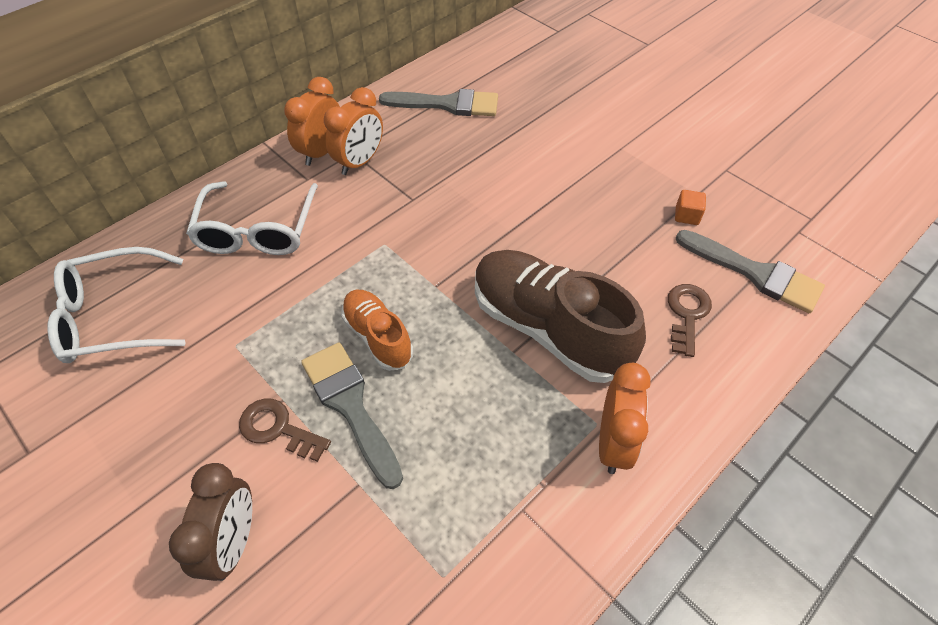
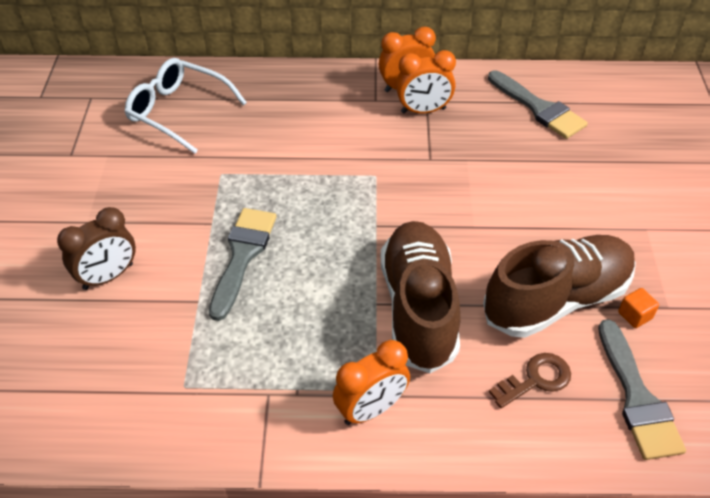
camera: 45 degrees right, 5 degrees down
(257, 230) = (308, 113): white glasses -> none
(278, 428) = (192, 237): brown key -> none
(378, 337) = (304, 229): orange shoe -> none
(629, 243) = (556, 300): none -> brown shoe

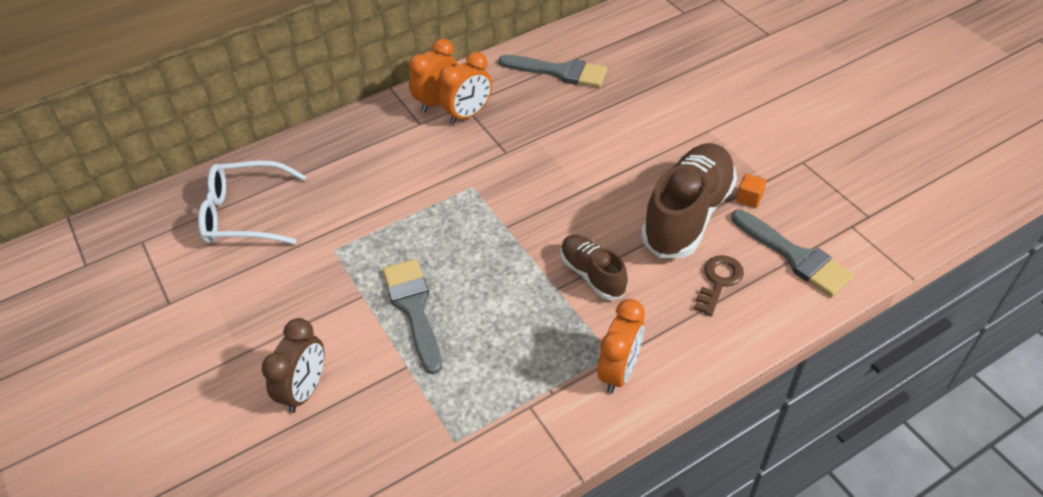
camera: 30 degrees left, 0 degrees up
(418, 308) = (592, 274): brown shoe -> brown shoe, size x0.55

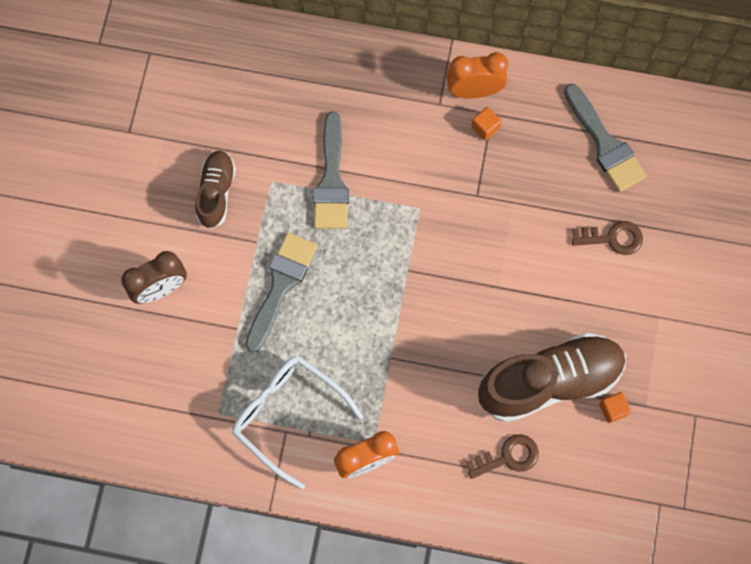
camera: 40 degrees right, 25 degrees up
(245, 214) = (237, 88): white glasses -> white glasses (288, 415)
(468, 114) = (485, 127): orange clock -> orange cube
(592, 274) = (426, 369): brown shoe -> brown shoe (216, 192)
(626, 112) = (612, 238): none -> brown key
(795, 256) = (586, 488): grey brush -> grey brush (331, 180)

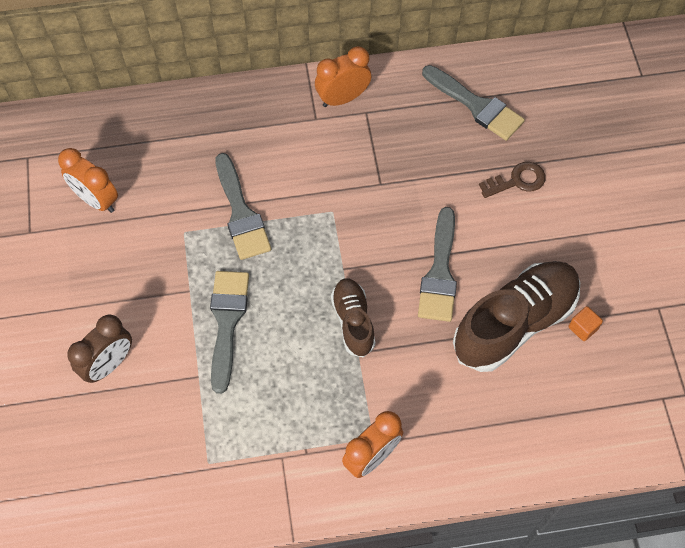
camera: 20 degrees left, 10 degrees down
(200, 120) = (96, 200): none -> orange clock
(216, 192) = (134, 259): brown shoe -> brown shoe (353, 321)
(288, 415) = (278, 441): white glasses -> none
(485, 127) = (365, 125): orange cube -> none
(498, 306) = (439, 273): none -> grey brush
(508, 457) = (505, 405): brown key -> none

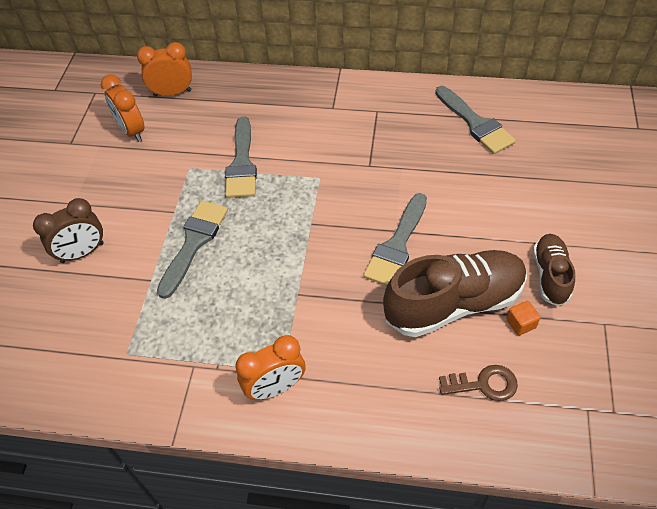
camera: 20 degrees right, 10 degrees down
(343, 98) = (361, 97): orange clock -> orange clock (172, 93)
(353, 321) = (303, 267): brown shoe -> brown shoe (550, 275)
(517, 181) = (494, 187): brown key -> brown key (484, 384)

